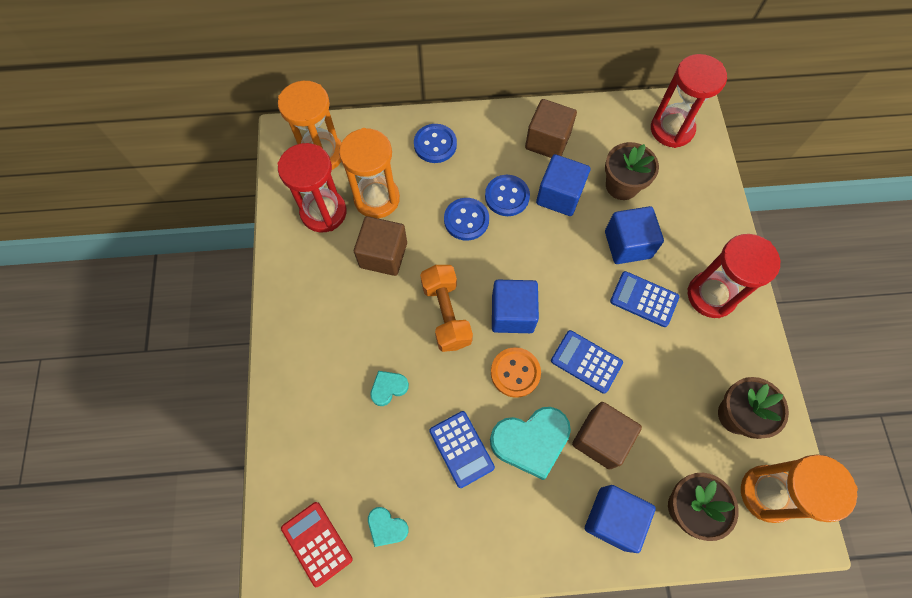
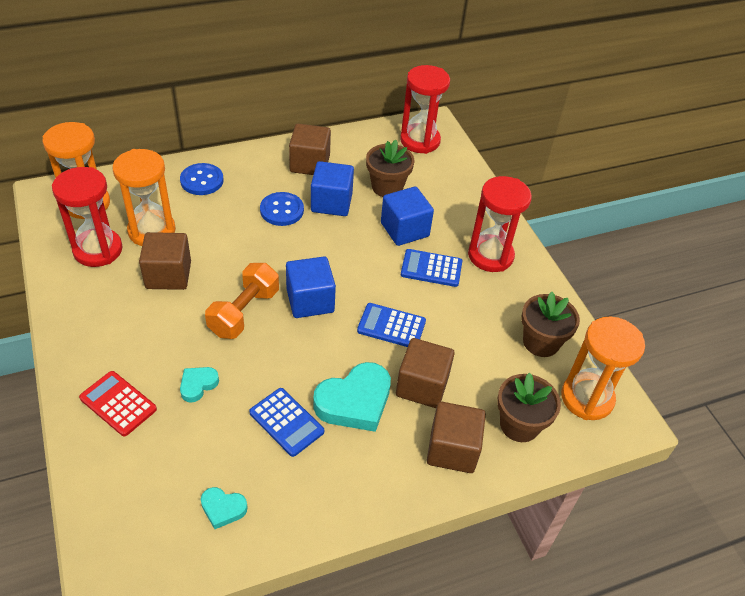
camera: 20 degrees left, 20 degrees down
(317, 543) = (148, 541): red calculator -> red calculator (118, 403)
(446, 314) = (244, 312): orange dumbbell -> orange dumbbell turned 60 degrees clockwise
(466, 220) = (246, 234): blue button -> none
(515, 372) = (325, 348): orange button -> none
(613, 519) = (452, 449): blue cube -> brown cube

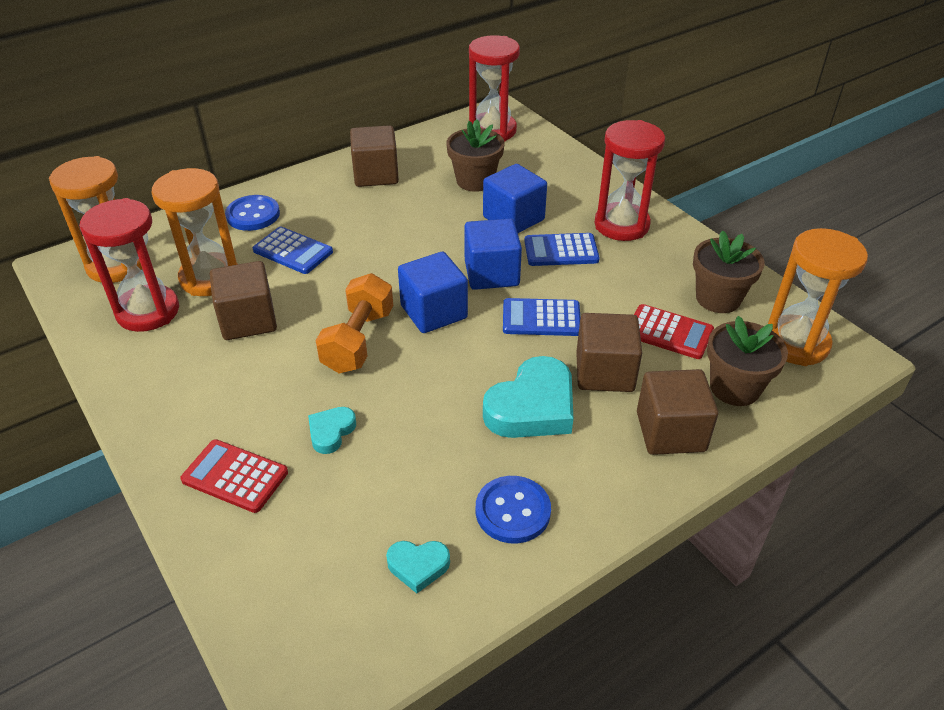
camera: 10 degrees left, 5 degrees down
(282, 210) = (361, 226): blue button -> blue button (512, 511)
(286, 422) = (459, 448): blue calculator -> blue calculator (293, 251)
(331, 202) = (417, 208): blue cube -> blue cube (491, 273)
(487, 363) = (669, 332): none -> red calculator

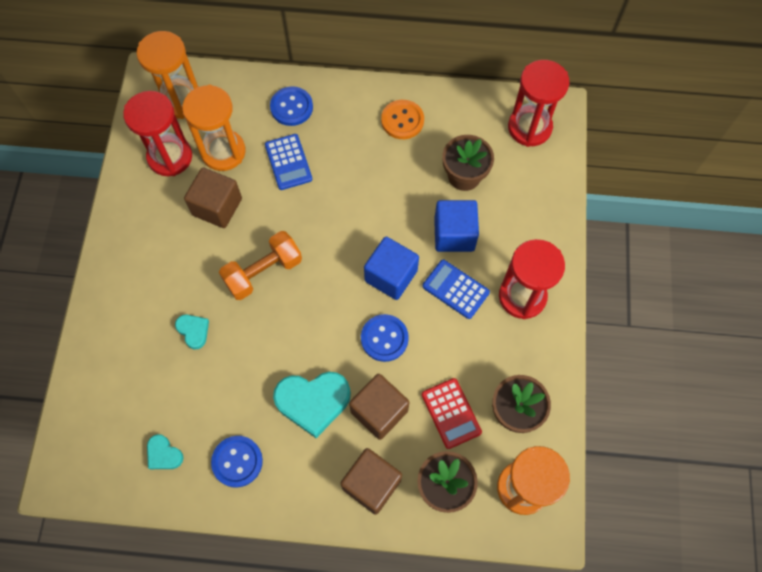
camera: 40 degrees right, 25 degrees up
(235, 476) = (125, 323): red calculator -> none
(331, 432) = (193, 331): turquoise heart -> turquoise heart turned 75 degrees clockwise
(376, 175) = (402, 120): brown cube -> orange button
(434, 312) = (326, 282): blue cube -> none
(541, 318) = (384, 338): blue calculator -> blue button

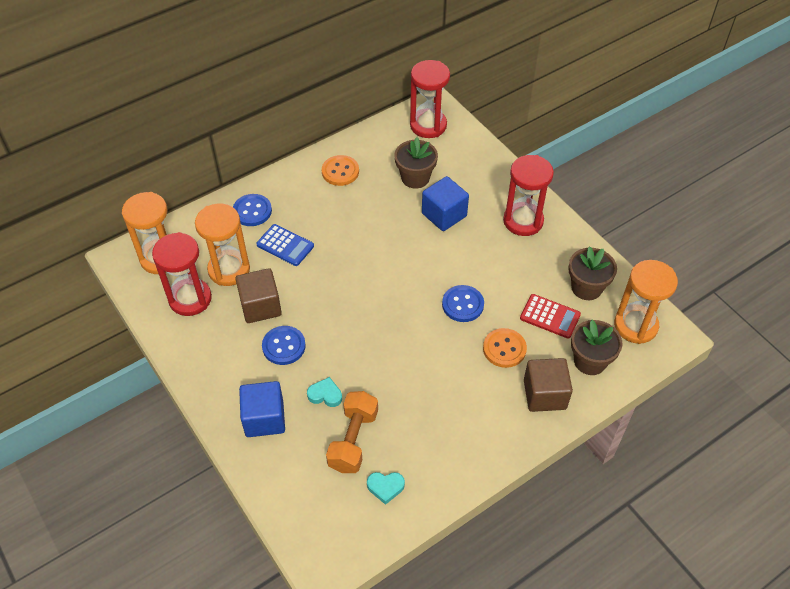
camera: 40 degrees left, 15 degrees down
(237, 461) = (442, 451): blue button -> blue button (284, 346)
(263, 272) = (338, 323): orange dumbbell -> orange dumbbell (353, 440)
(313, 402) = (455, 376): turquoise heart -> none
(379, 411) = (504, 349): brown cube -> orange button
(391, 276) = (428, 266): blue cube -> blue cube (264, 418)
(455, 289) = (478, 245): blue calculator -> none

